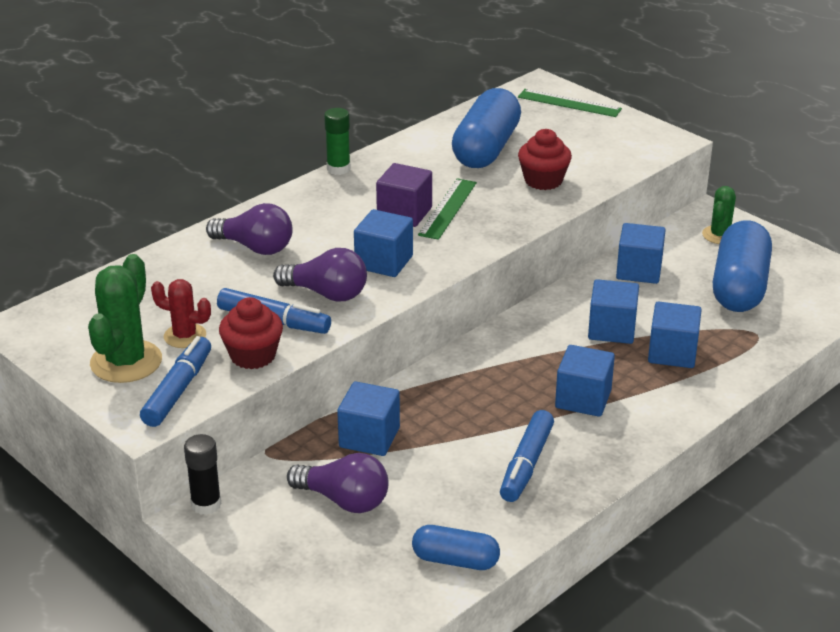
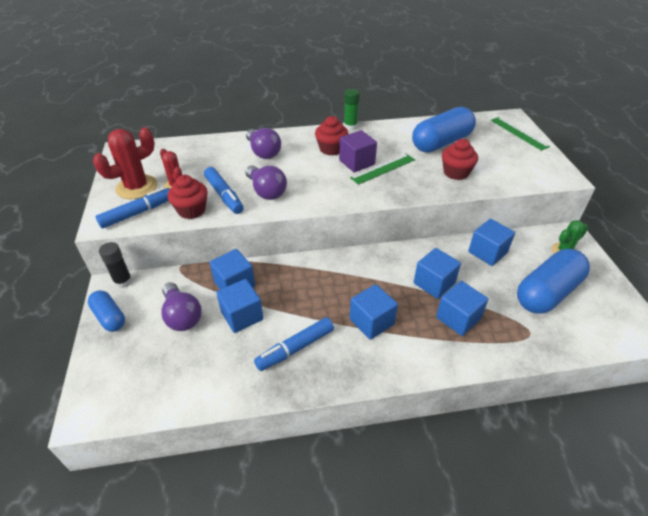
camera: 35 degrees right, 10 degrees up
(126, 362) = (137, 187): green cactus -> red cactus
(348, 208) = (331, 149): none -> red cupcake
(384, 262) = (315, 186): blue cube -> blue cube (242, 316)
(455, 560) = (191, 391): blue capsule -> blue capsule (109, 317)

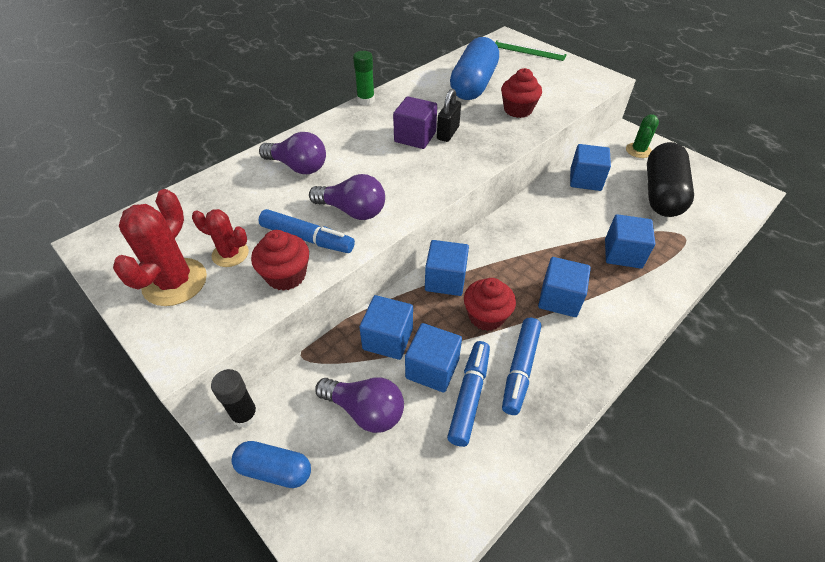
camera: 35 degrees left, 5 degrees up
(137, 213) = (215, 315): blue marker -> blue marker (469, 396)
(331, 149) = (372, 133): red cupcake -> red cupcake (486, 316)
(383, 168) = (448, 133): green ruler -> black padlock
(434, 283) = (573, 231): blue cube -> blue cube (445, 280)
(547, 292) = (661, 193): blue capsule -> black capsule

